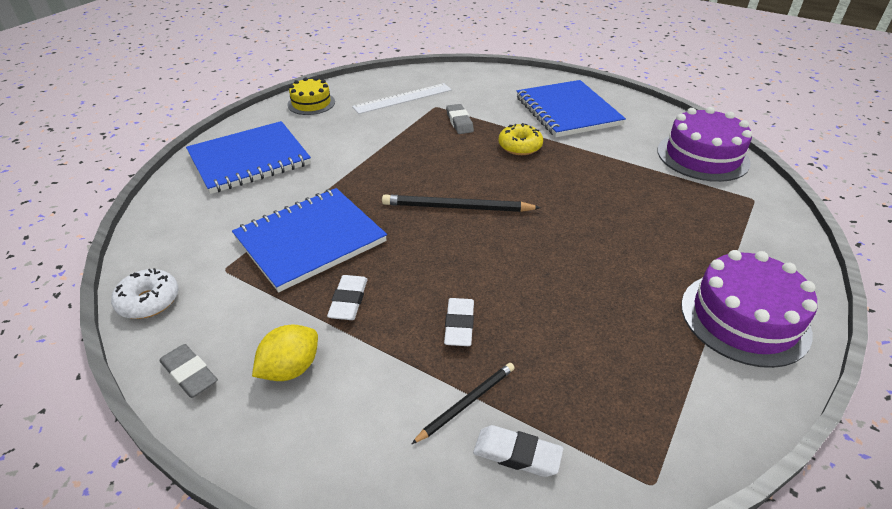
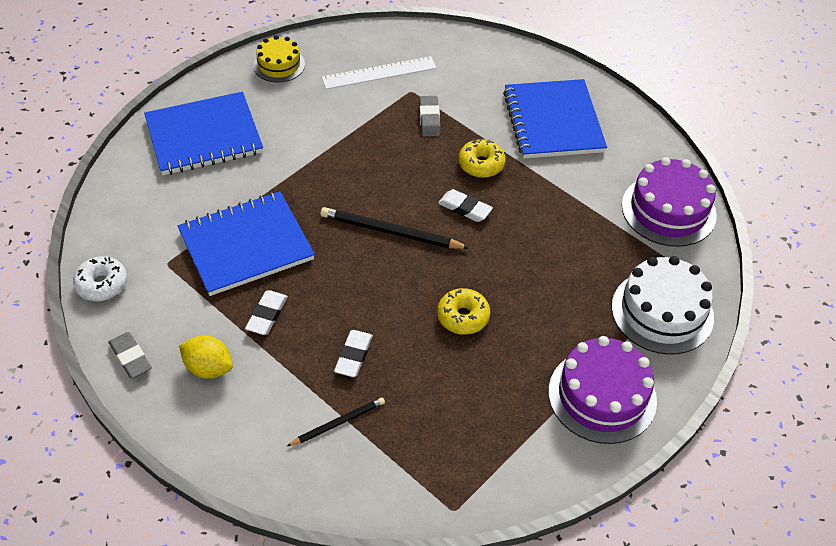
camera: 10 degrees right, 10 degrees up
(290, 368) = (208, 368): yellow lemon -> yellow lemon turned 60 degrees clockwise
(517, 454) = (363, 469): white eraser -> white eraser (465, 208)
(561, 268) = (463, 317): none -> yellow donut
(751, 233) = (662, 312): none -> white cake

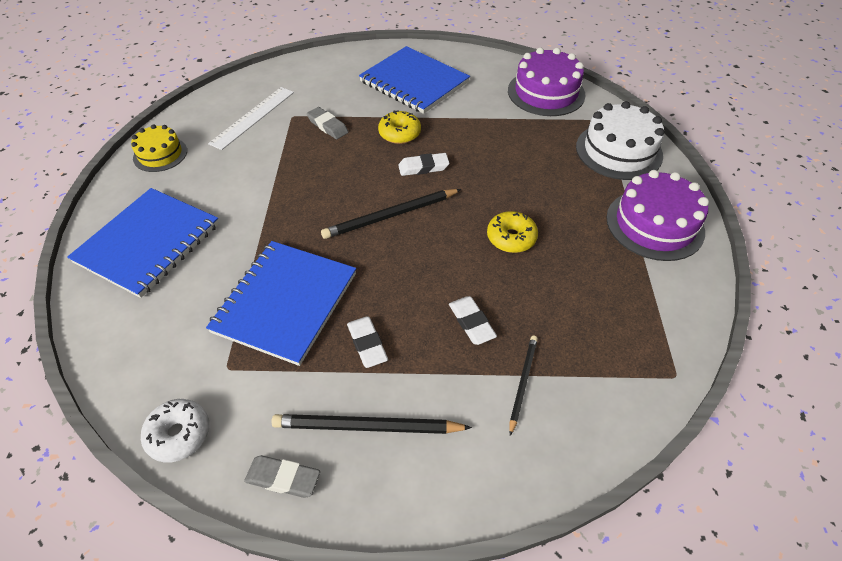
camera: 40 degrees left, 0 degrees up
(208, 368) = (368, 427): yellow lemon -> black pencil

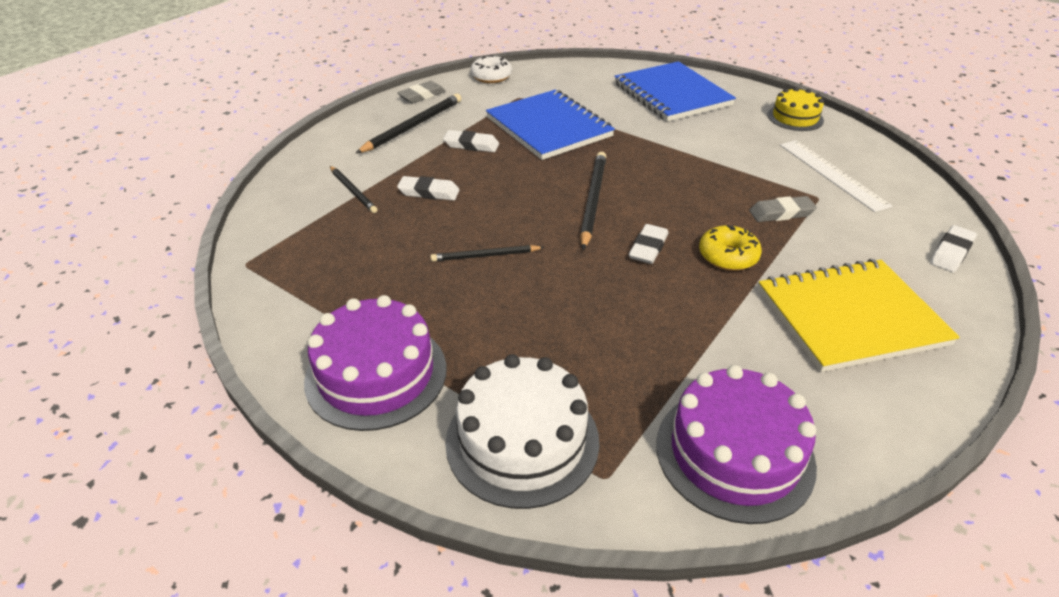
camera: 125 degrees right, 10 degrees down
(318, 62) = (951, 252): none -> white eraser
(414, 82) = (850, 317): blue notebook -> yellow notebook
(511, 238) = (485, 256): yellow donut -> black pencil

